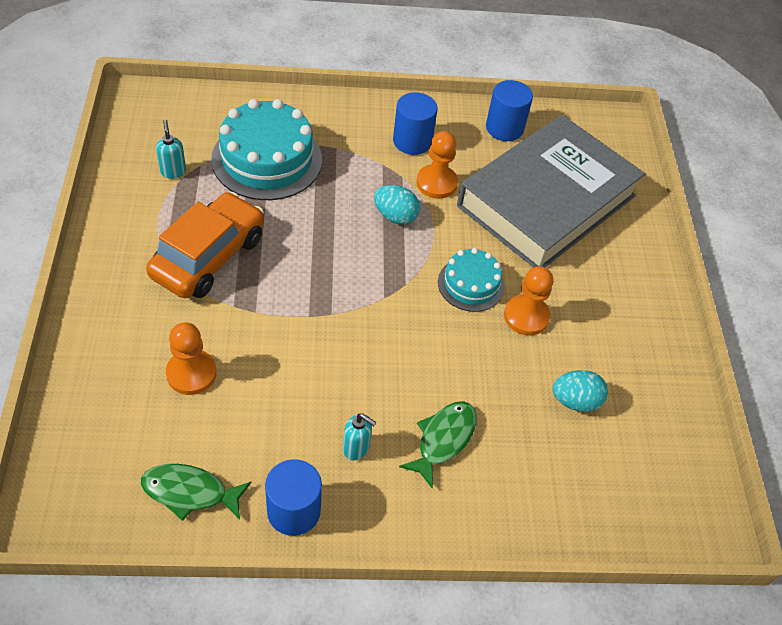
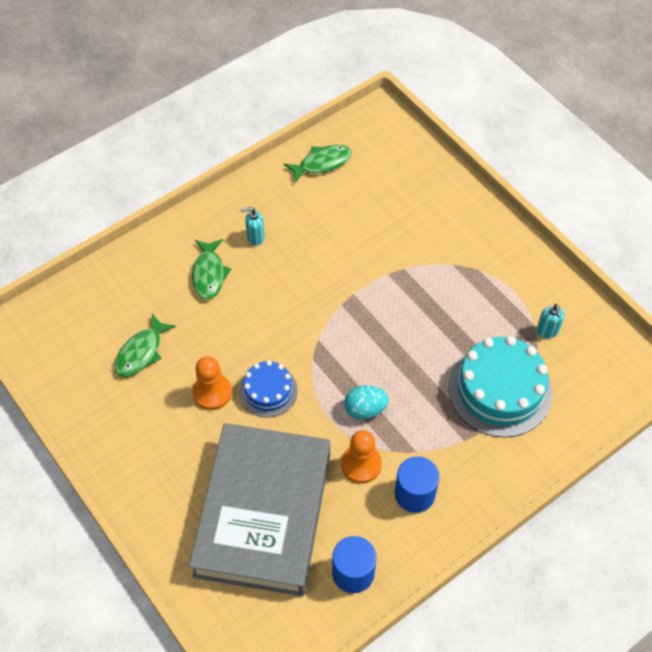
camera: 150 degrees right, 5 degrees up
(173, 171) = (547, 331): turquoise soap dispenser -> turquoise soap dispenser turned 45 degrees clockwise
(191, 373) = (384, 216): orange pawn -> none
(208, 256) = (453, 288): orange car -> none
(293, 511) = (261, 188): blue cylinder -> none
(471, 284) = (268, 391): turquoise cake -> blue cake
(575, 401) = (141, 352): turquoise egg -> green fish

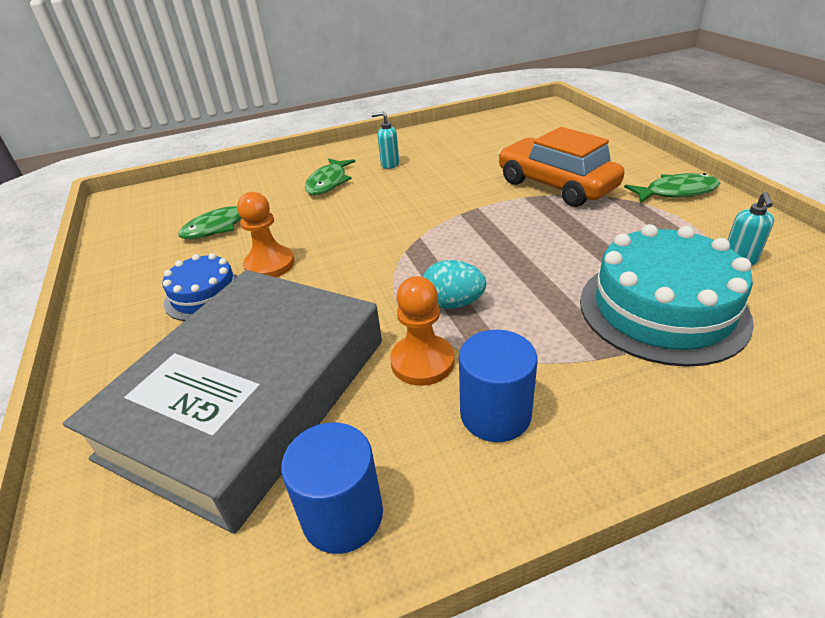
camera: 20 degrees right, 20 degrees down
(268, 391) = (335, 271): blue cake -> blue cake (205, 295)
(322, 163) = (479, 129): green fish -> green fish (676, 192)
(410, 254) = (556, 185): none -> orange car

